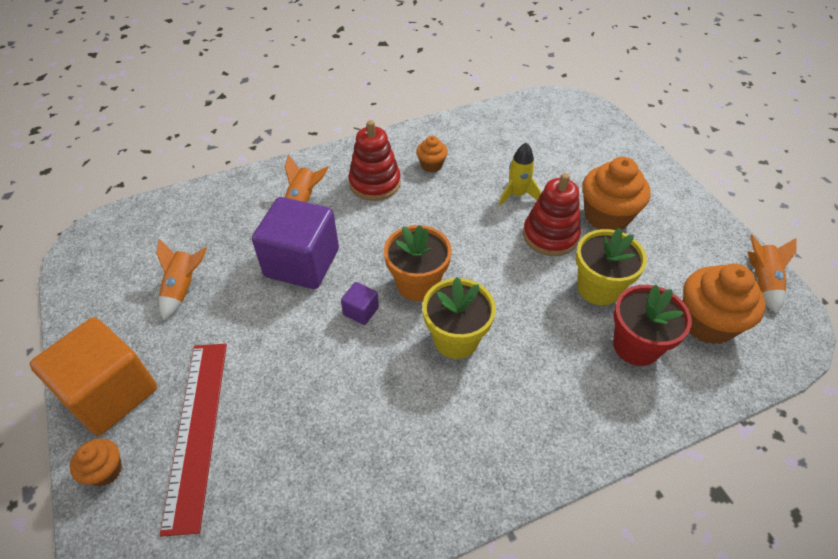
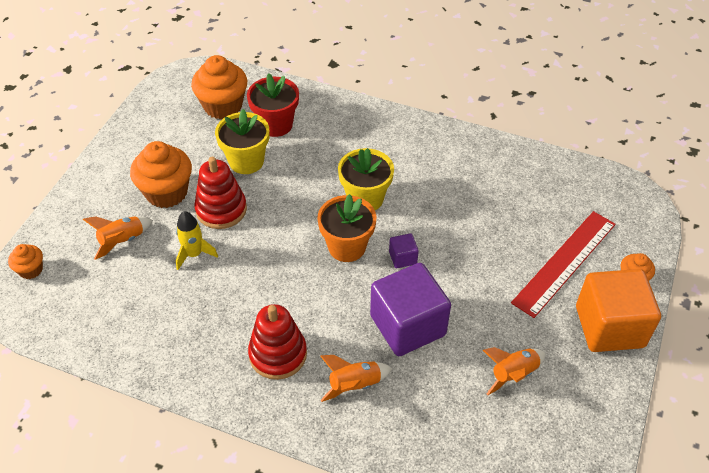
camera: 135 degrees left, 0 degrees up
(431, 165) = (213, 334): orange cupcake -> orange cupcake (31, 270)
(761, 282) = (159, 98): orange rocket -> orange rocket (122, 241)

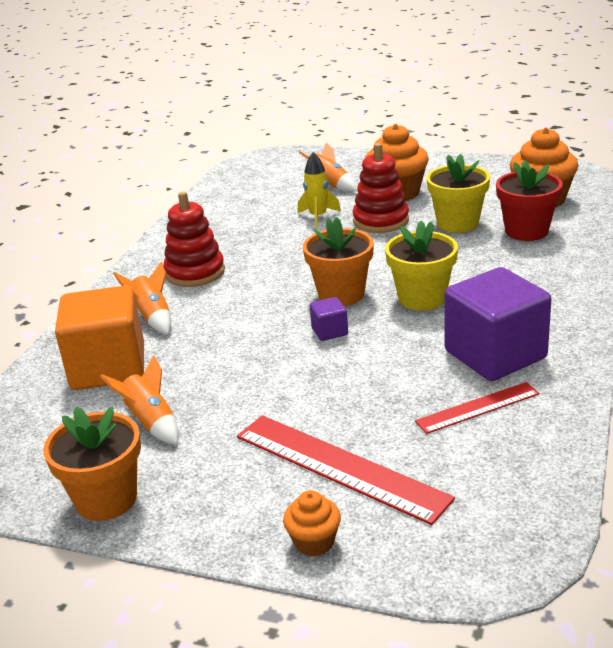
camera: 90 degrees right, 20 degrees down
(31, 270) = (291, 158): orange cupcake -> none
(408, 325) = (228, 342): purple cube -> purple cube (495, 355)
(506, 189) = (477, 408): none -> red ruler
(601, 395) = (106, 499): none -> orange flower pot
(609, 327) = (220, 511): orange cube -> orange cube (108, 367)

